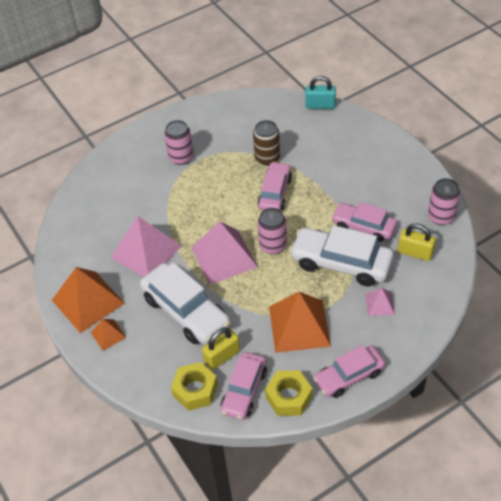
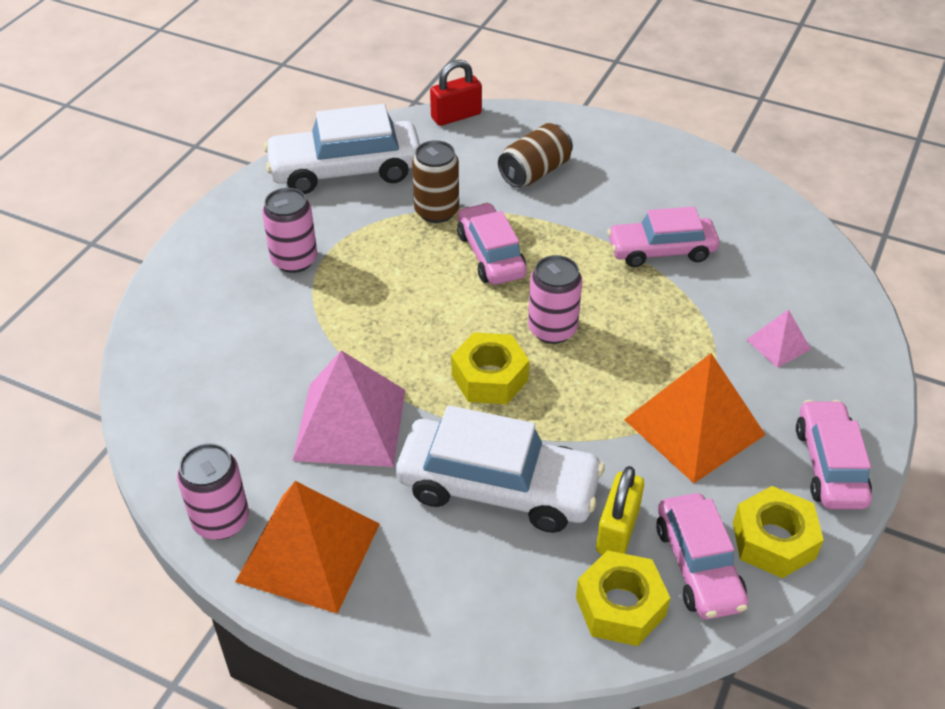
camera: 35 degrees left, 5 degrees down
(108, 335) = (392, 590): orange pyramid -> none
(224, 257) = (489, 377): pink pyramid -> yellow nut
(320, 105) = (456, 116): turquoise padlock -> red padlock
(335, 155) = (535, 172): none -> brown can
(341, 263) = (674, 312): white car -> white car (345, 170)
(349, 376) = (830, 465): pink car -> pink car turned 150 degrees clockwise
(415, 252) = (761, 256): yellow padlock -> none
(441, 216) = (752, 197): pink can -> pink can (221, 520)

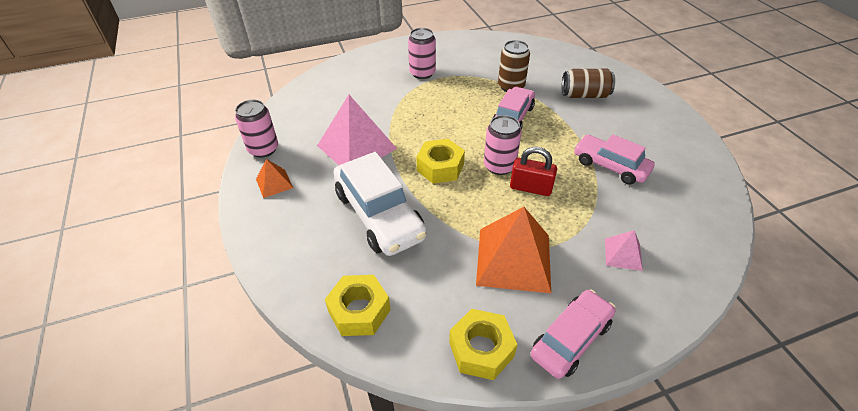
camera: 45 degrees right, 0 degrees up
(308, 552) = (274, 183): orange pyramid -> orange pyramid, size x0.49
(345, 170) = (491, 51): white car -> none
(456, 116) = (575, 53): red padlock -> red padlock (530, 188)
(617, 530) = (406, 276): yellow padlock -> none
(698, 566) = (423, 326): pink car -> none

